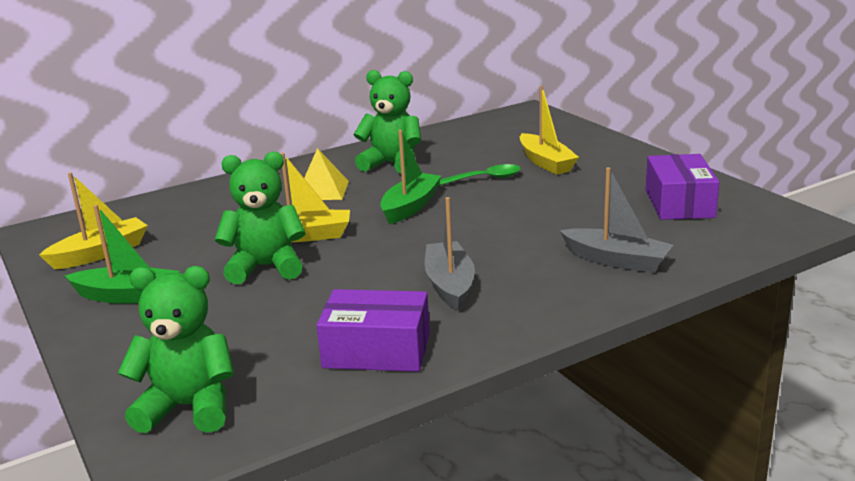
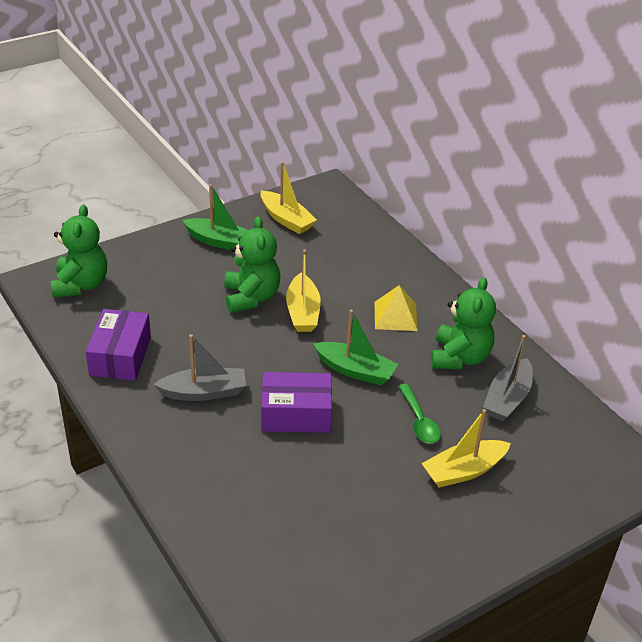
camera: 85 degrees right, 15 degrees up
(127, 296) = (220, 241): green boat -> green boat turned 75 degrees counterclockwise
(616, 260) = (227, 497): grey boat -> grey boat (507, 398)
(679, 203) = (347, 565): purple box -> purple box (296, 414)

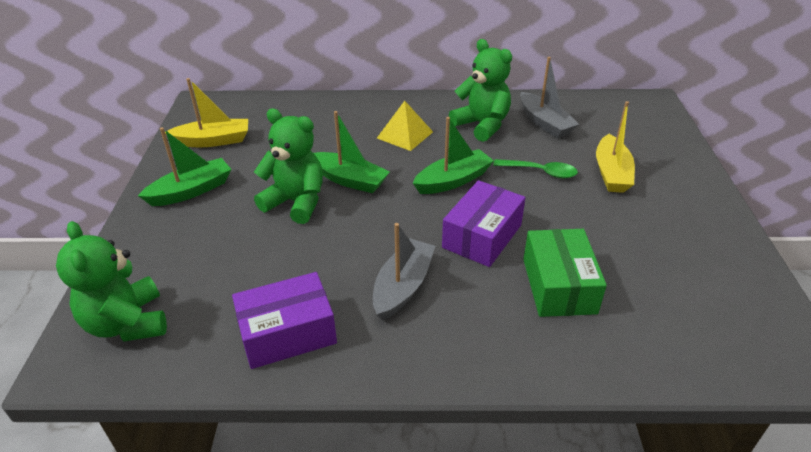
camera: 55 degrees left, 0 degrees up
(81, 285) = (127, 323): green teddy bear -> green teddy bear turned 150 degrees counterclockwise
(120, 356) = (287, 333): purple box -> purple box turned 60 degrees counterclockwise
(271, 479) = (558, 285): none -> green box
(303, 312) = (349, 180): yellow boat -> green boat

